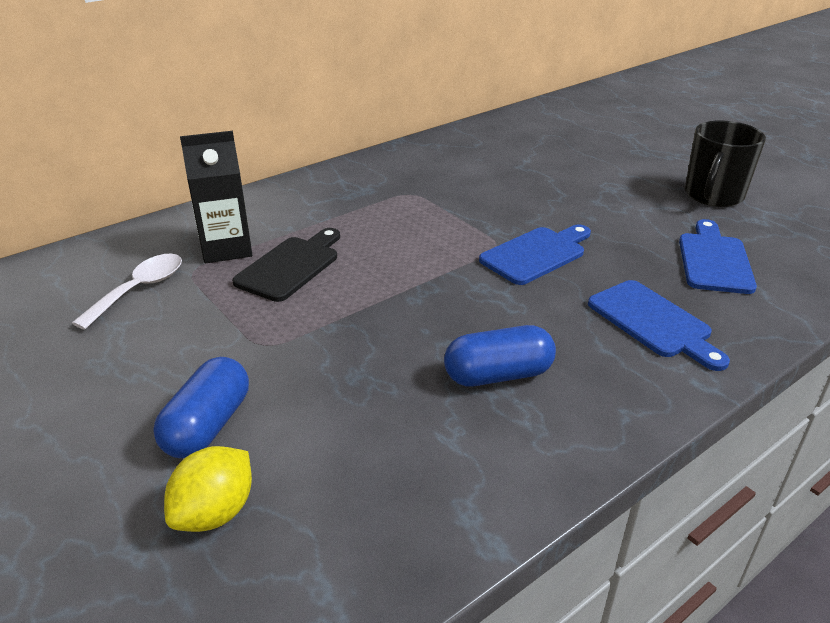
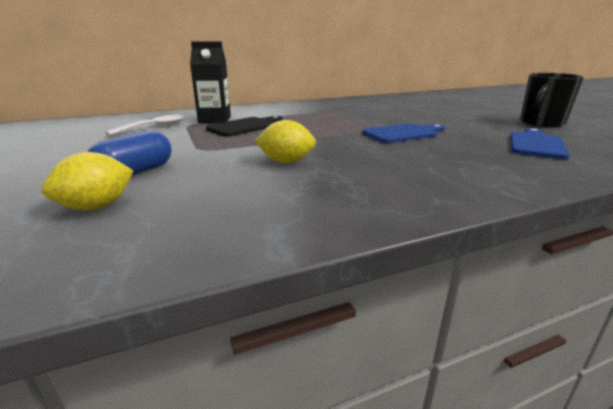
camera: 15 degrees right, 10 degrees down
(407, 359) = (286, 162): none -> yellow lemon
(498, 375) = (345, 173): blue capsule -> none
(653, 322) = (478, 164): blue cutting board -> none

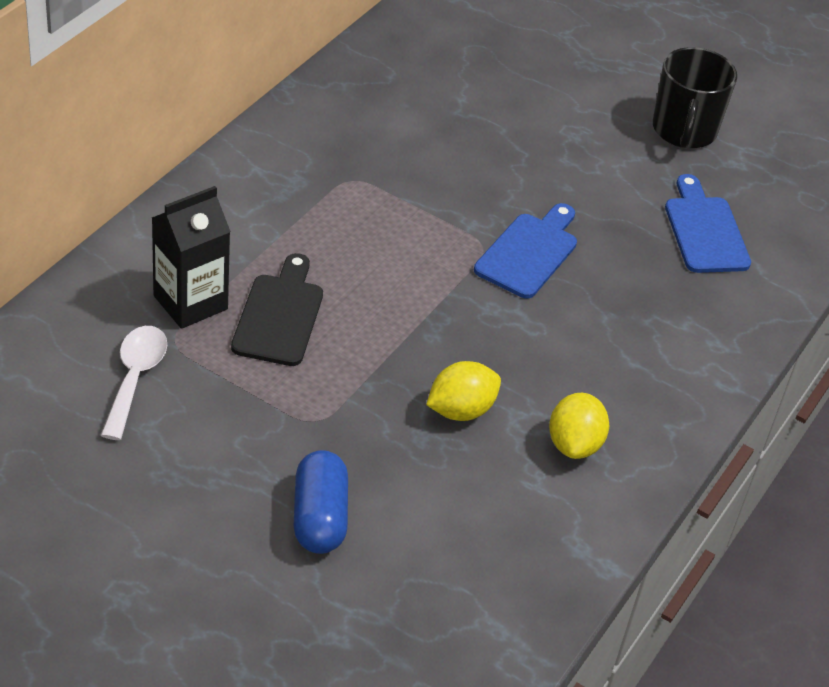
camera: 40 degrees left, 20 degrees up
(97, 206) = (379, 592): yellow lemon -> yellow lemon (574, 444)

